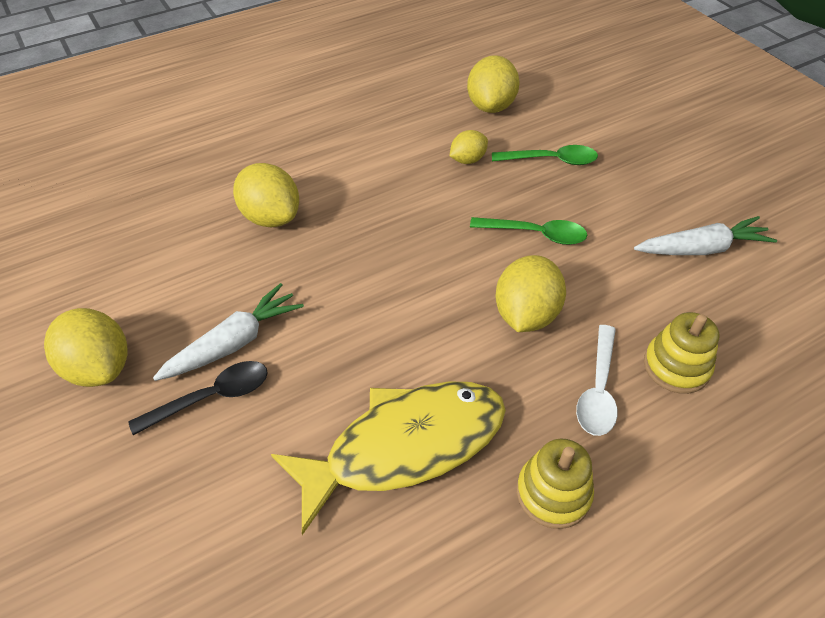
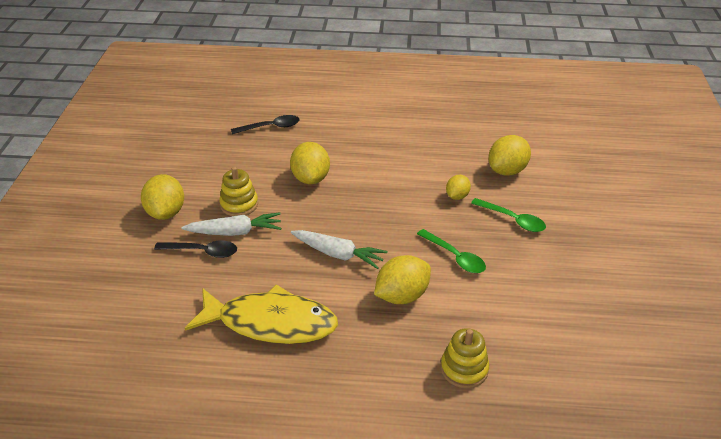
camera: 35 degrees right, 10 degrees down
(150, 171) = (270, 127): none -> black spoon
(467, 160) = (457, 196): yellow lemon -> yellow lemon turned 60 degrees counterclockwise
(553, 493) = (323, 387): yellow stacking toy -> yellow stacking toy (239, 204)
(598, 389) = (402, 354): white spoon -> none
(701, 249) = (559, 317): white carrot -> white carrot (338, 254)

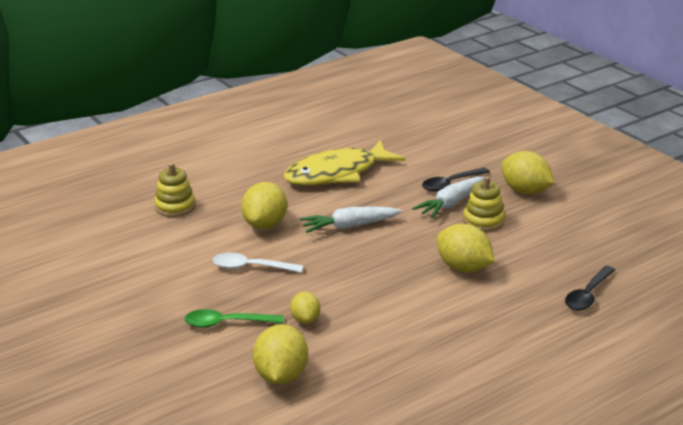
camera: 140 degrees right, 10 degrees down
(455, 257) = (251, 267): green spoon -> white spoon

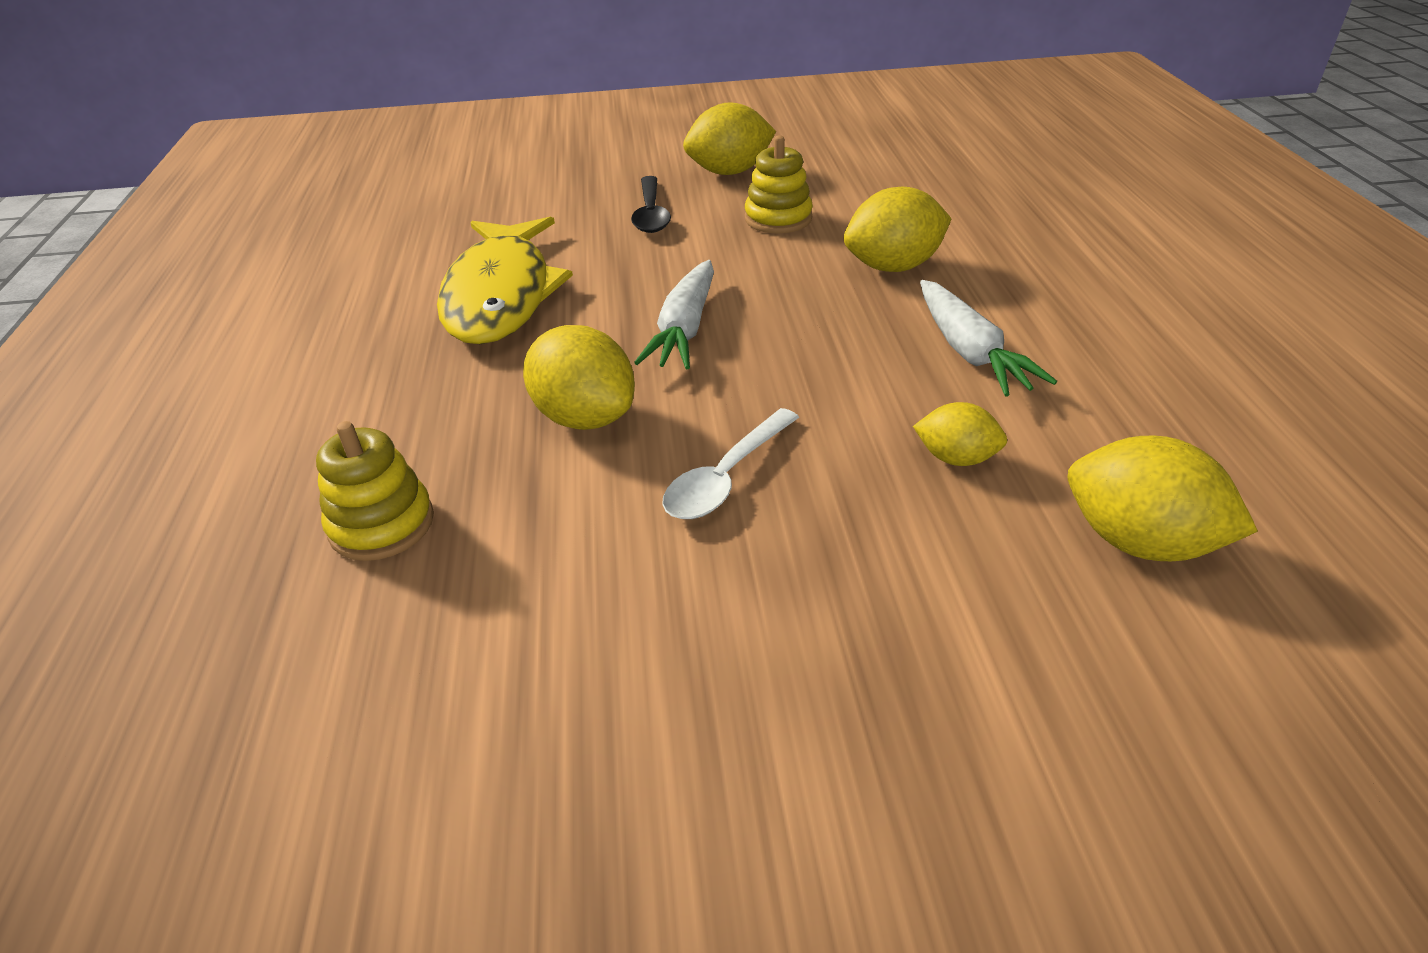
camera: 60 degrees left, 10 degrees up
(227, 323) = (915, 568): green spoon -> none
(451, 204) = (707, 228): white carrot -> white carrot (970, 352)
(588, 295) = (1021, 204): black spoon -> none

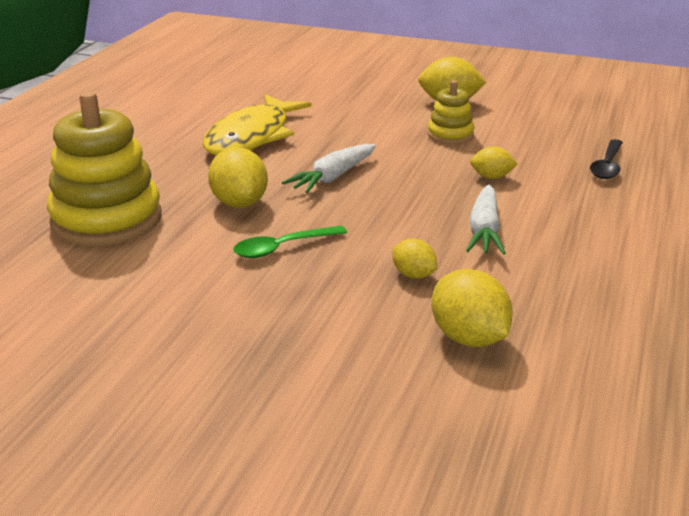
camera: 25 degrees right, 10 degrees down
(381, 524) = (106, 219): yellow stacking toy -> yellow stacking toy, size x1.97
(651, 214) = (376, 115): black spoon -> black spoon (607, 166)
(726, 477) = (283, 248): white spoon -> green spoon
(893, 267) = (491, 177): yellow lemon -> yellow lemon, size x0.59

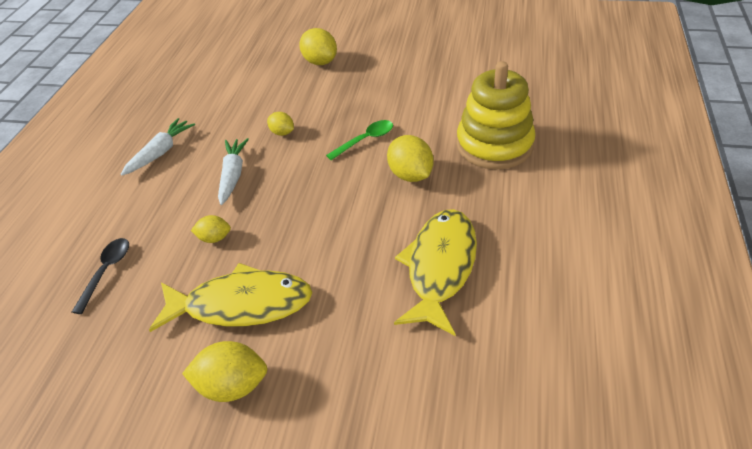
camera: 175 degrees right, 15 degrees up
(333, 177) = (347, 216): white carrot -> white carrot (160, 152)
(450, 135) = (241, 304): yellow stacking toy -> yellow fish
(469, 338) = (255, 100): yellow lemon -> yellow lemon (320, 62)

